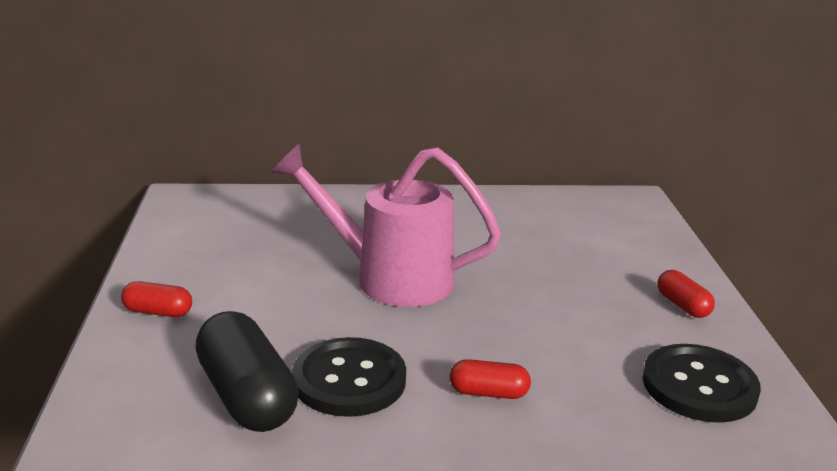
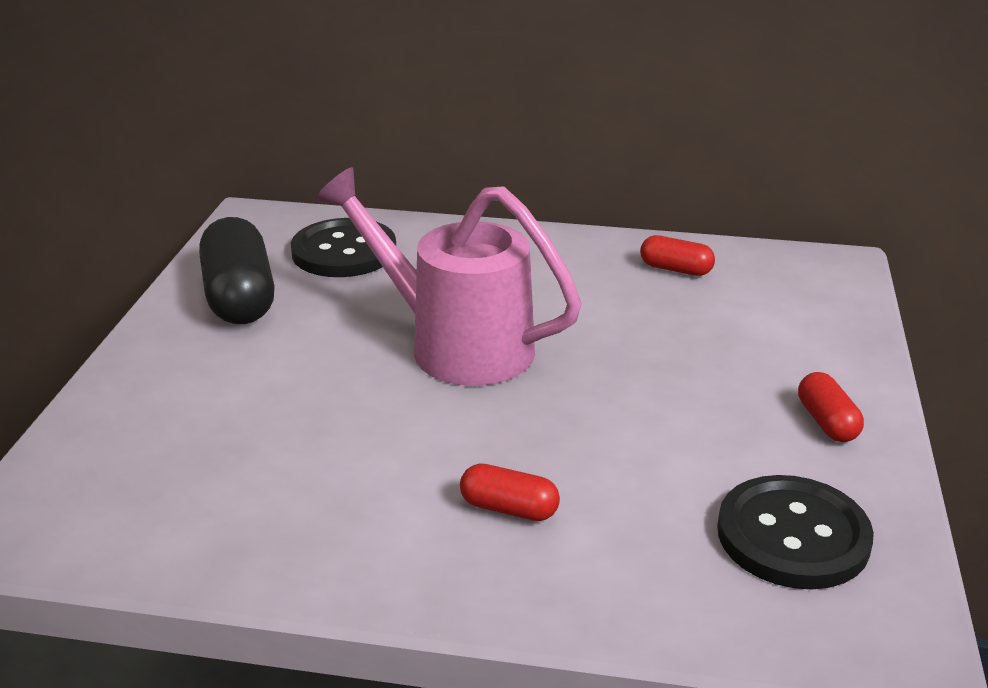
camera: 15 degrees right, 5 degrees up
(158, 312) = (166, 360): red capsule -> red capsule (675, 269)
(247, 396) = (221, 476): black capsule -> black capsule (240, 297)
(349, 380) = (347, 470): black button -> black button (344, 251)

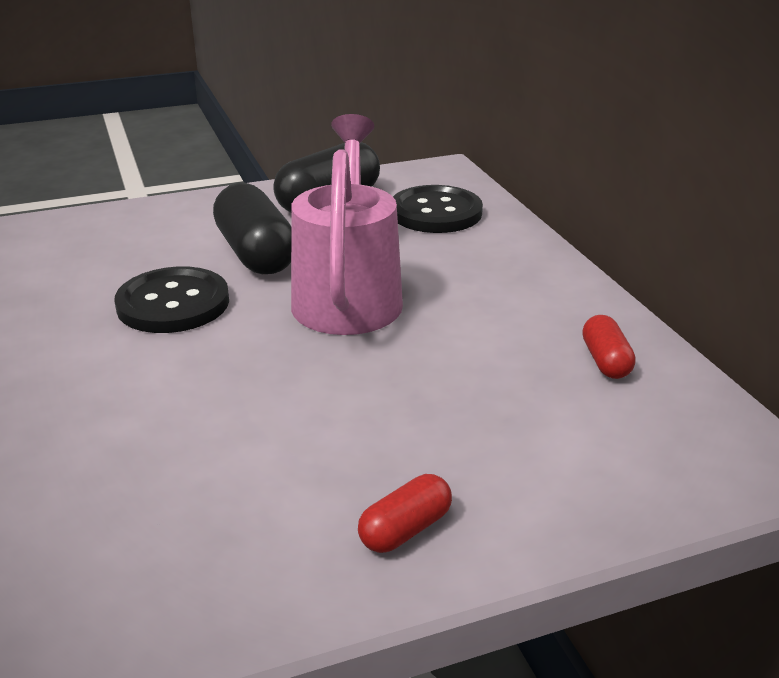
camera: 60 degrees right, 0 degrees up
(308, 372) = (256, 254): none -> black capsule
(509, 509) = (138, 384): red capsule -> none
(793, 535) = (185, 549): black button -> black button (173, 303)

